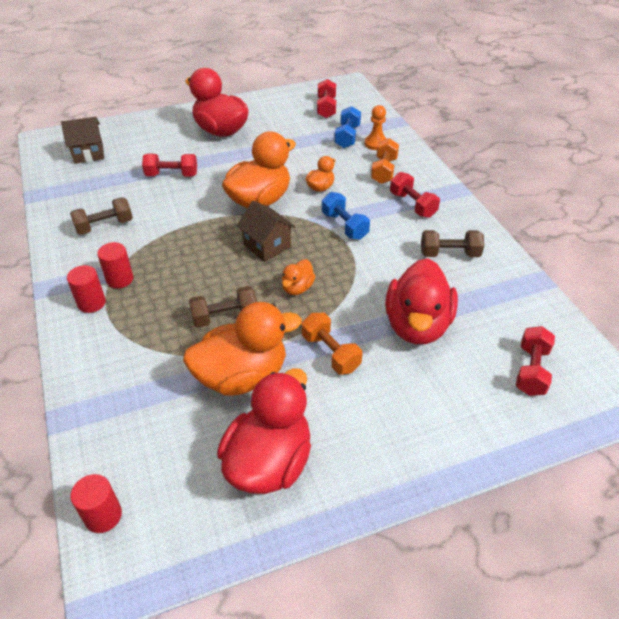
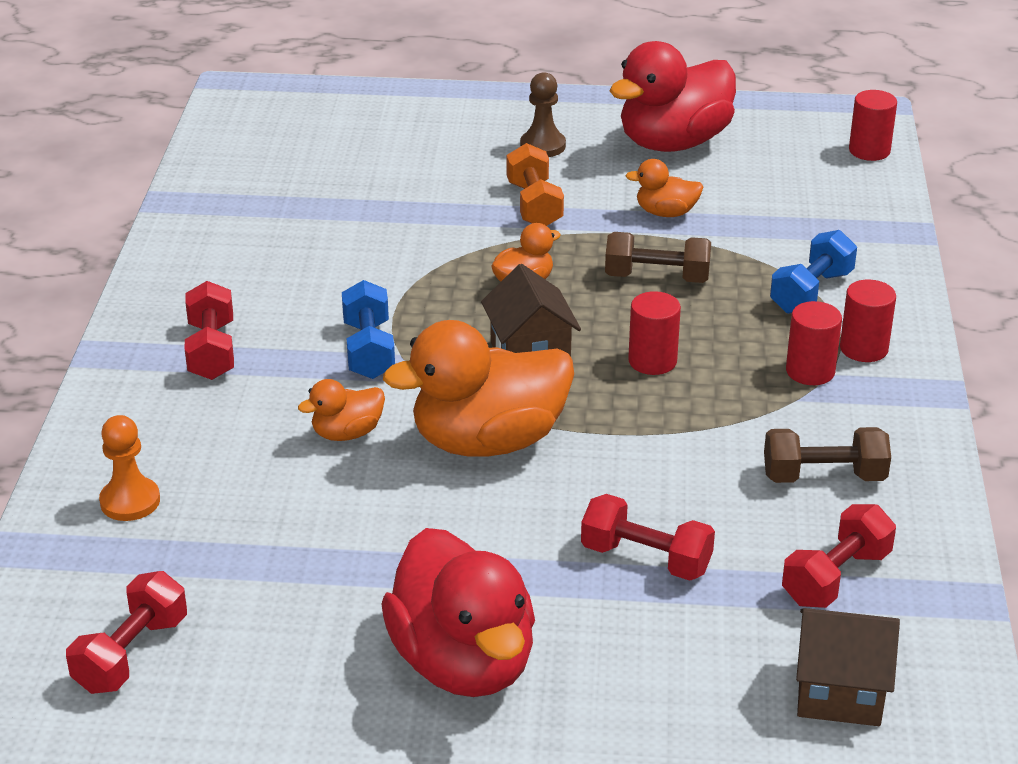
camera: 155 degrees left, 10 degrees down
(204, 261) = (652, 361): none -> red cylinder
(242, 376) = (666, 213): orange duck -> orange duck, size x0.47
(347, 137) = (173, 541): blue dumbbell -> blue dumbbell (811, 292)
(363, 418) = (543, 146): none -> brown pawn
(384, 171) = (187, 431): orange dumbbell -> none
(417, 325) = (393, 201): red duck -> none
(449, 254) = (245, 264): brown dumbbell -> none
(531, 370) = (305, 132): red dumbbell -> red dumbbell (836, 577)

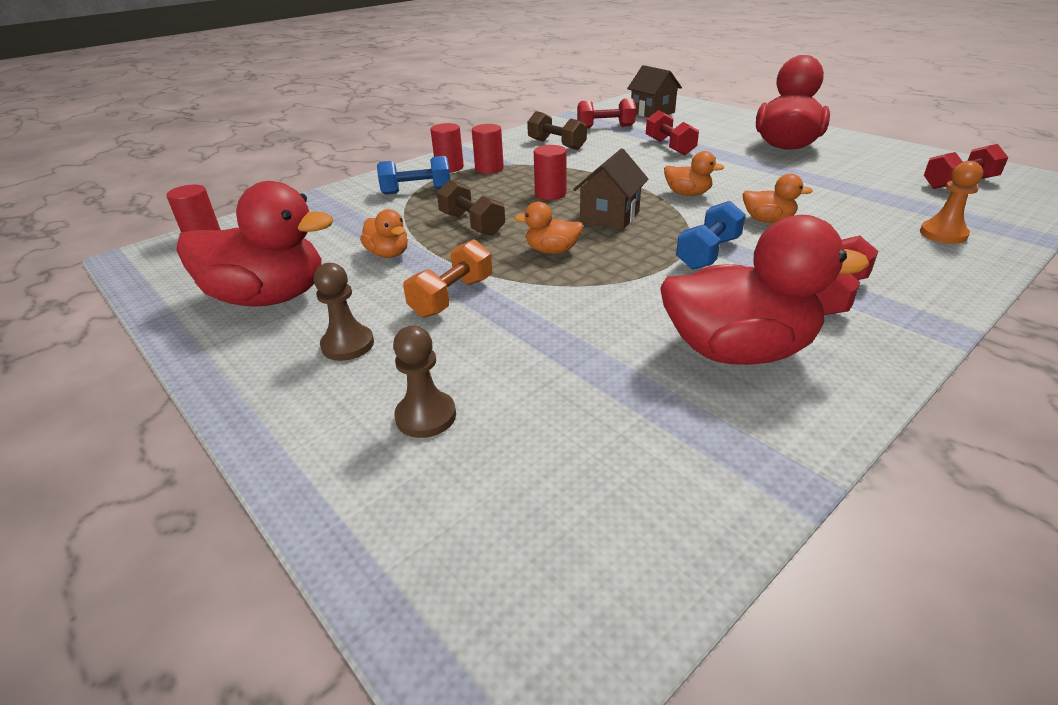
camera: 135 degrees left, 0 degrees up
(259, 262) = (737, 351): none -> red duck
(417, 139) = (426, 416): none -> brown pawn
(488, 441) = (687, 194): orange duck -> orange duck, size x0.47

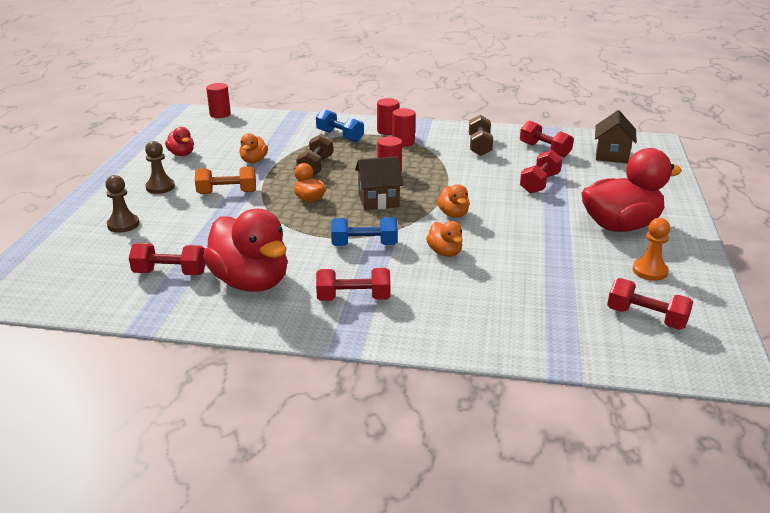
camera: 50 degrees right, 5 degrees down
(269, 297) = (181, 154): red duck -> red duck, size x0.47
(647, 413) = (170, 273): none -> red dumbbell
(943, 234) = (512, 324): orange pawn -> orange pawn (650, 271)

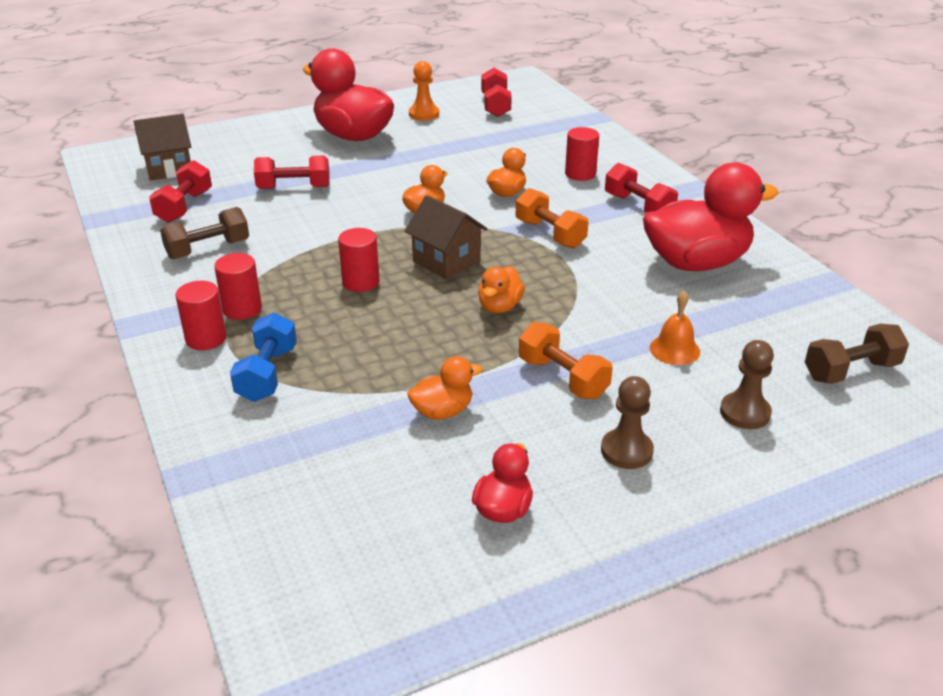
camera: 125 degrees left, 5 degrees up
(170, 273) = (758, 315): red dumbbell -> none
(193, 230) = (674, 349): none -> orange bell
(220, 114) = (272, 590): red cylinder -> red cylinder (580, 174)
(251, 282) = (696, 263): red duck -> red duck turned 60 degrees clockwise
(315, 167) = (403, 345): brown dumbbell -> brown dumbbell (851, 371)
(364, 245) = (550, 234): blue dumbbell -> orange dumbbell

